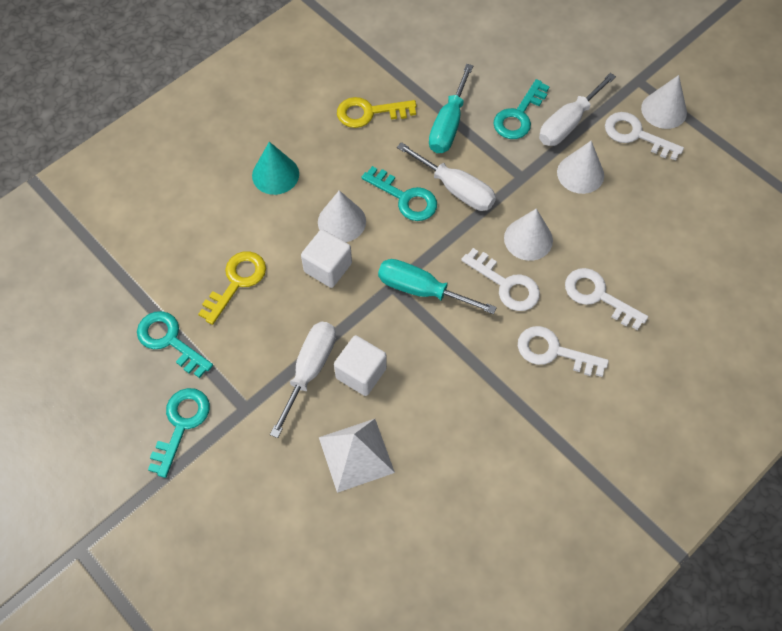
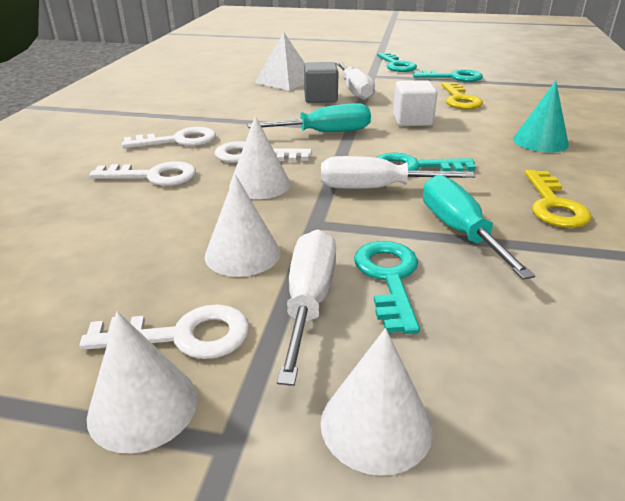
camera: 145 degrees right, 30 degrees down
(341, 221) = (442, 139): white cone -> white cone (376, 424)
(361, 373) = (320, 98): white cube -> grey cube
(369, 113) = (553, 205): yellow key -> yellow key turned 135 degrees clockwise

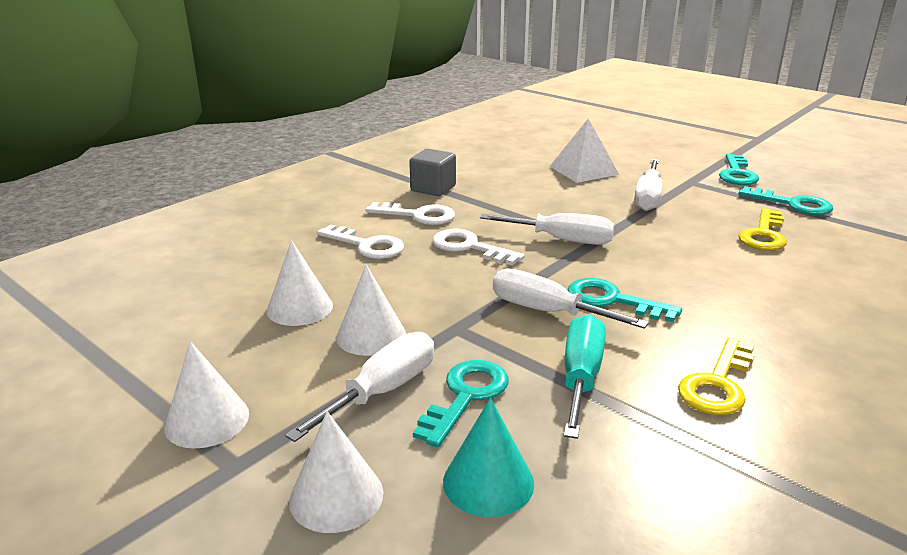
camera: 30 degrees right, 5 degrees down
(182, 335) = (271, 383): white key -> none
(259, 184) = (445, 277): white cone -> white cone (299, 308)
(320, 98) = (600, 198): grey cube -> grey cube (433, 188)
(325, 133) = (562, 240): turquoise screwdriver -> white screwdriver
(412, 120) = (673, 248): white cube -> none
(540, 141) = (801, 311): turquoise cone -> turquoise cone (488, 482)

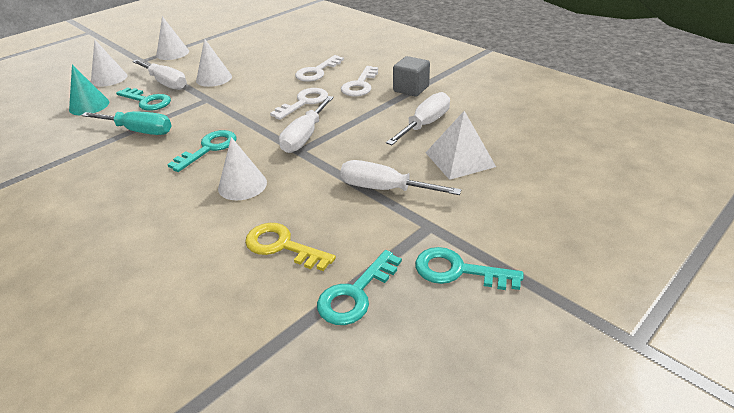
camera: 95 degrees right, 10 degrees up
(299, 308) = (250, 61): white cone -> white cone (242, 185)
(547, 311) = (209, 125): white screwdriver -> white screwdriver (425, 124)
(718, 384) = (99, 173): yellow key -> none

